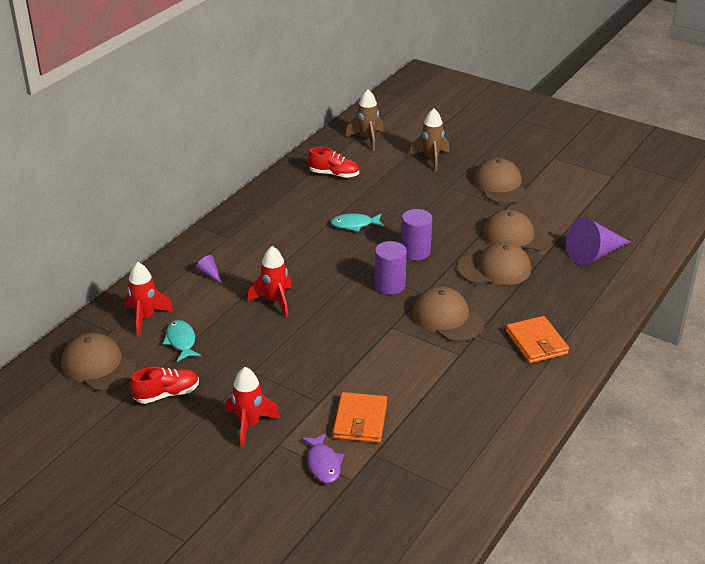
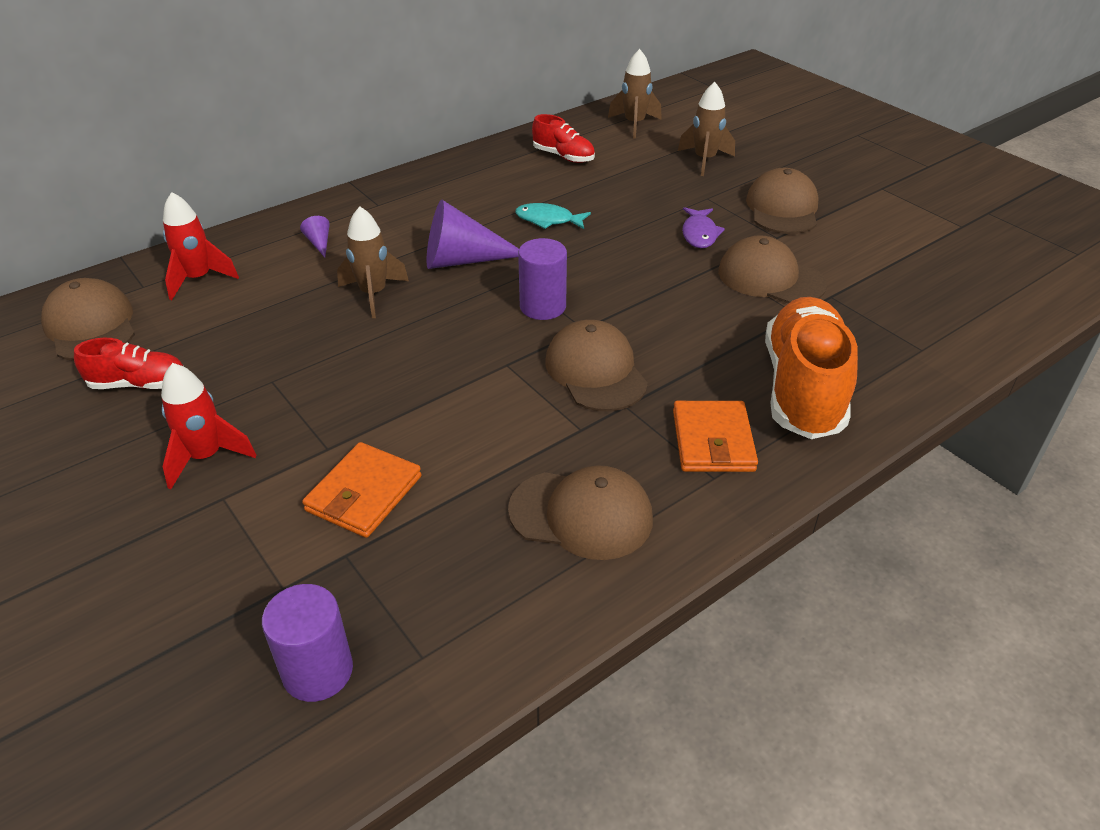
camera: 20 degrees right, 5 degrees up
(181, 341) = (215, 318): turquoise fish -> none
(275, 301) = (373, 294): red rocket -> brown rocket
(323, 464) = (260, 548): purple fish -> purple fish (699, 234)
(415, 252) = (608, 270): purple cylinder -> purple cylinder (318, 671)
(494, 269) = (710, 317): brown cap -> brown cap (581, 515)
(570, 301) = (803, 388): none -> orange shoe
(594, 254) = (878, 328): purple cone -> purple cone (463, 260)

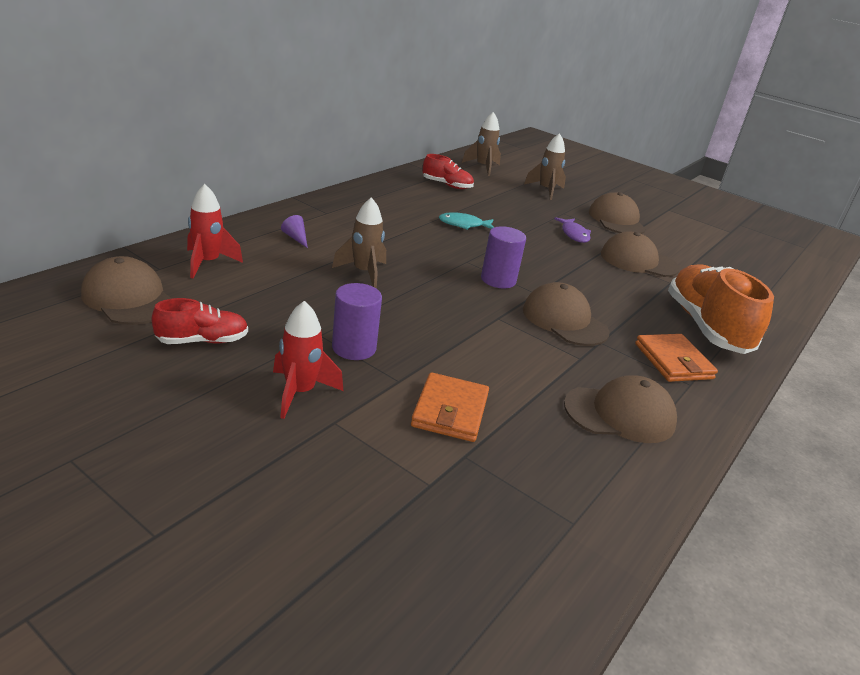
camera: 20 degrees left, 10 degrees down
(318, 671) = (500, 543): purple cylinder -> purple cylinder (354, 348)
(463, 260) = (418, 250): purple cone -> none

